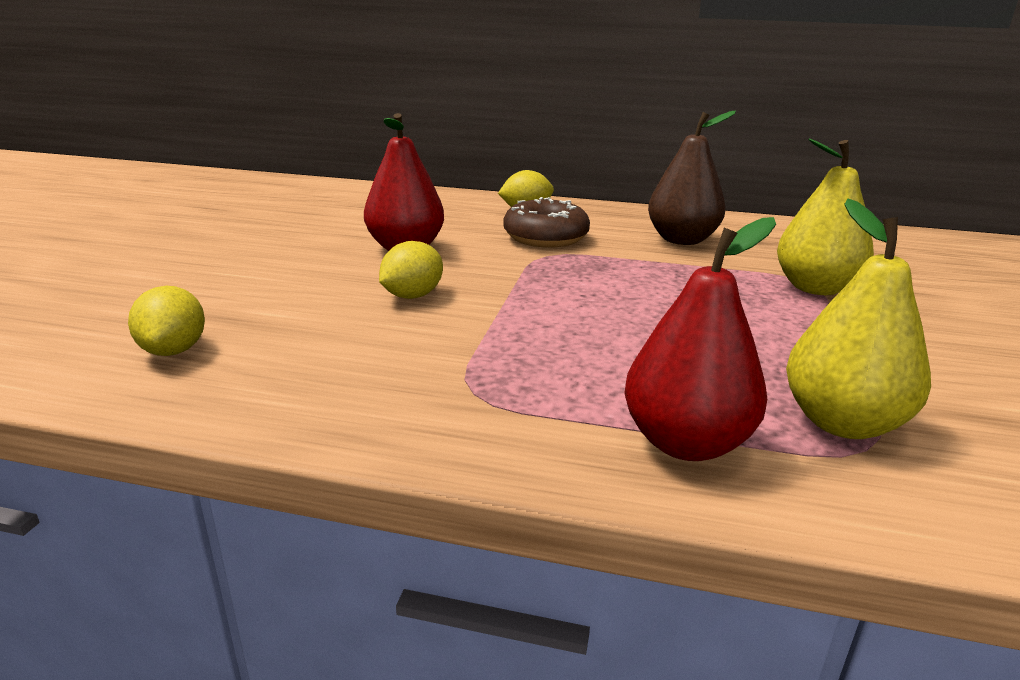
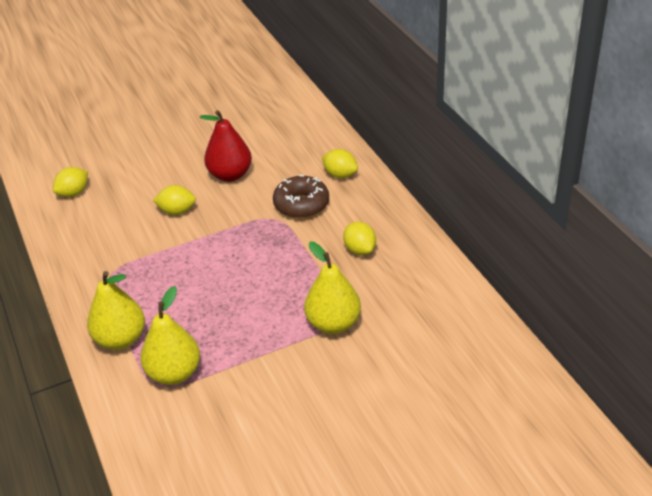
camera: 55 degrees right, 15 degrees up
(682, 240) = (360, 250): brown pear -> yellow lemon
(686, 443) = (121, 339): red pear -> yellow pear

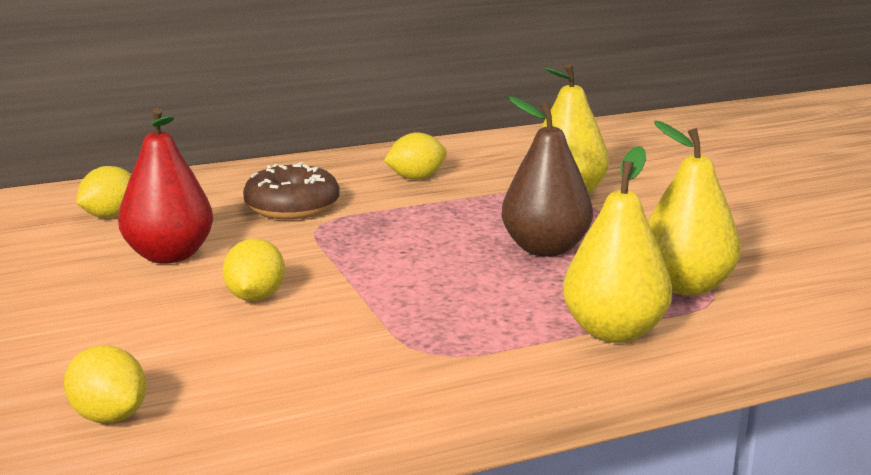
camera: 90 degrees left, 20 degrees down
(234, 313) = (545, 249): none -> brown pear
(340, 175) = (230, 184): yellow lemon -> yellow lemon (110, 216)

